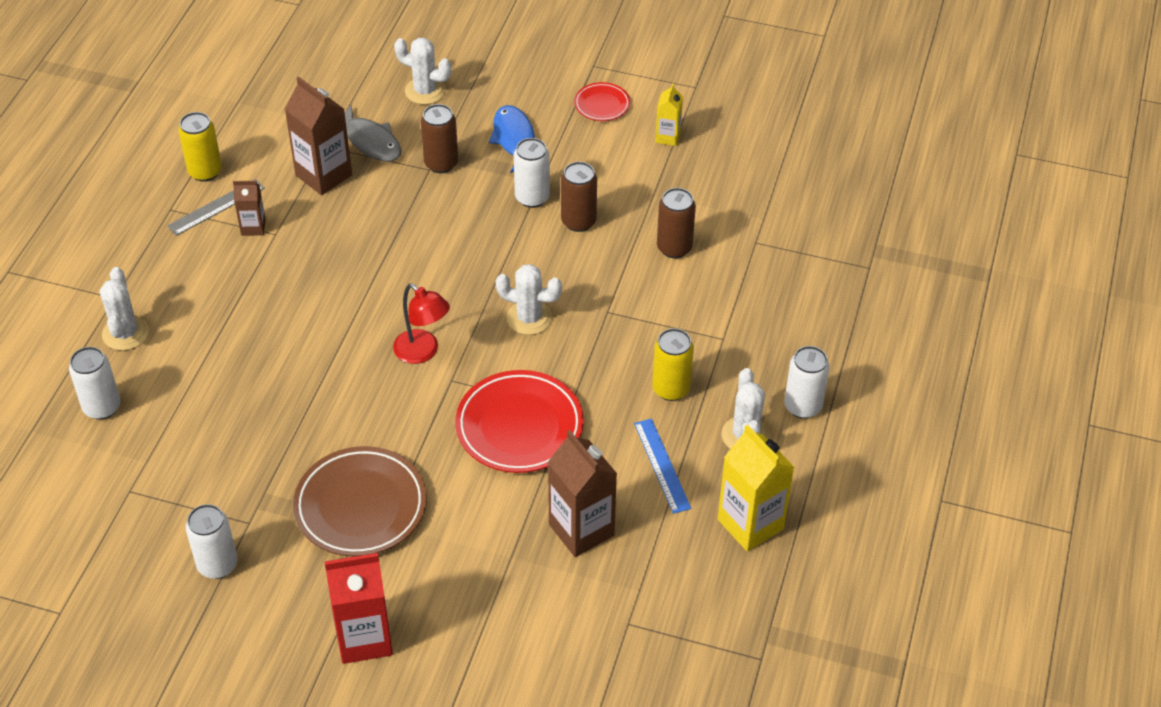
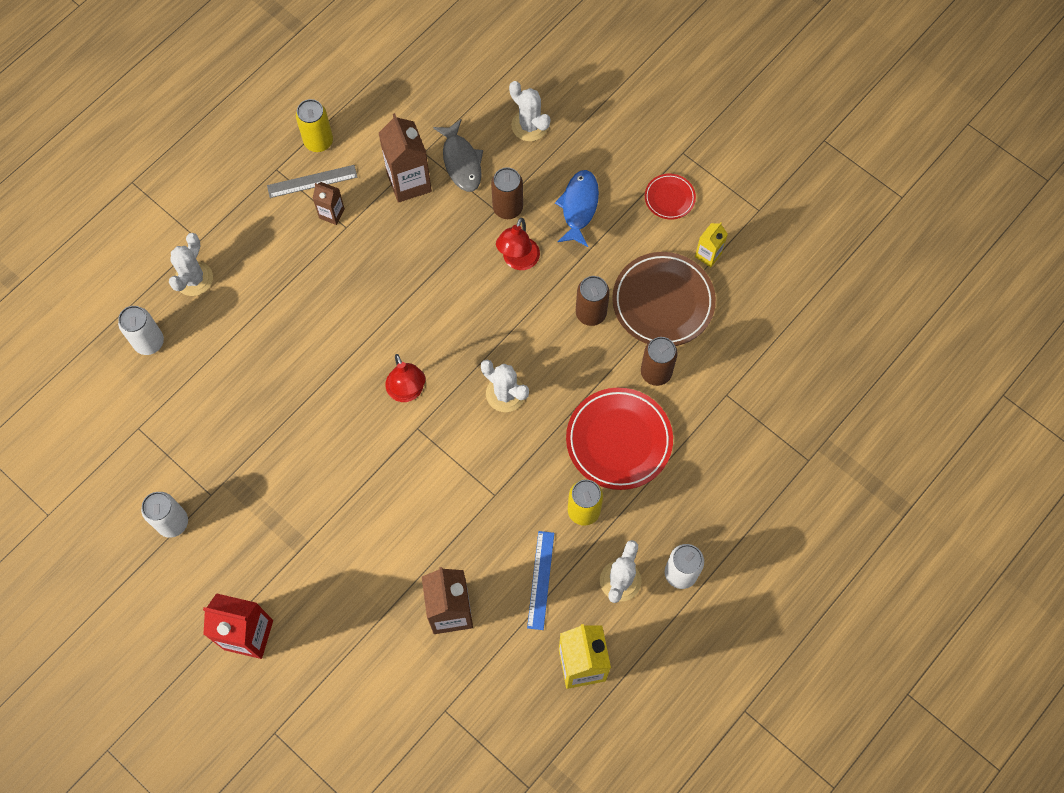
camera: 25 degrees right, 20 degrees up
(360, 506) = (297, 516): brown plate -> brown plate (663, 302)
(477, 203) = (518, 261): none -> red lamp
(519, 426) = (449, 495): red plate -> red plate (619, 440)
(532, 197) = (565, 273): white can -> none

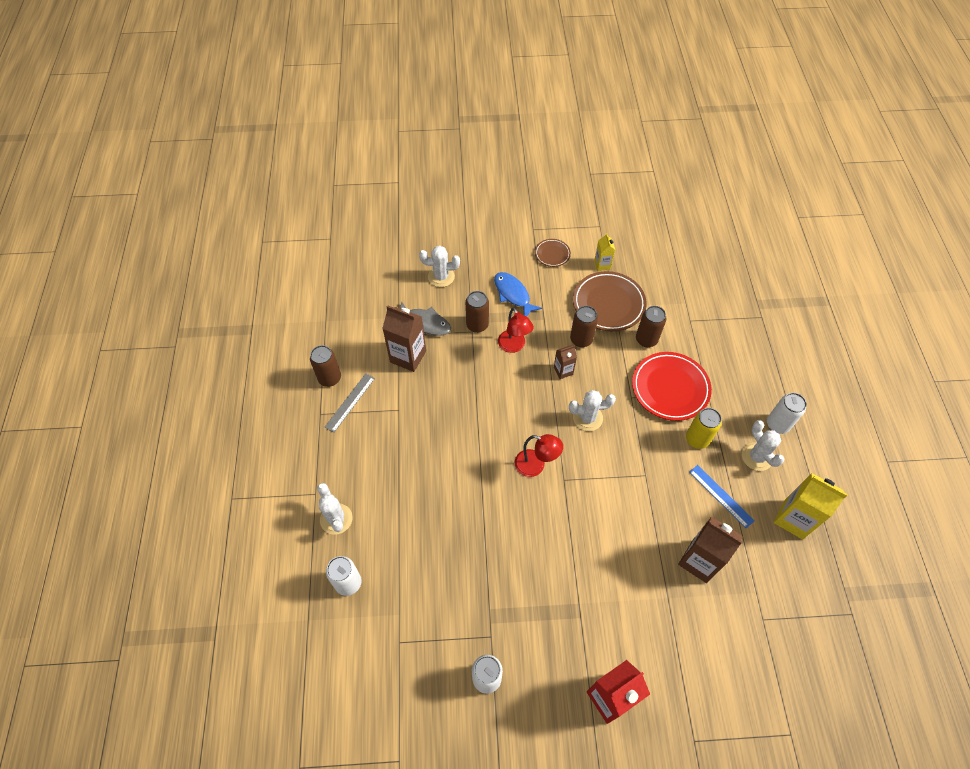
camera: 45 degrees left, 10 degrees down
(318, 141) = (330, 378): yellow can -> brown can
(331, 213) = (381, 409): brown carton -> brown carton (563, 371)
(669, 198) = (552, 254): red plate -> brown plate

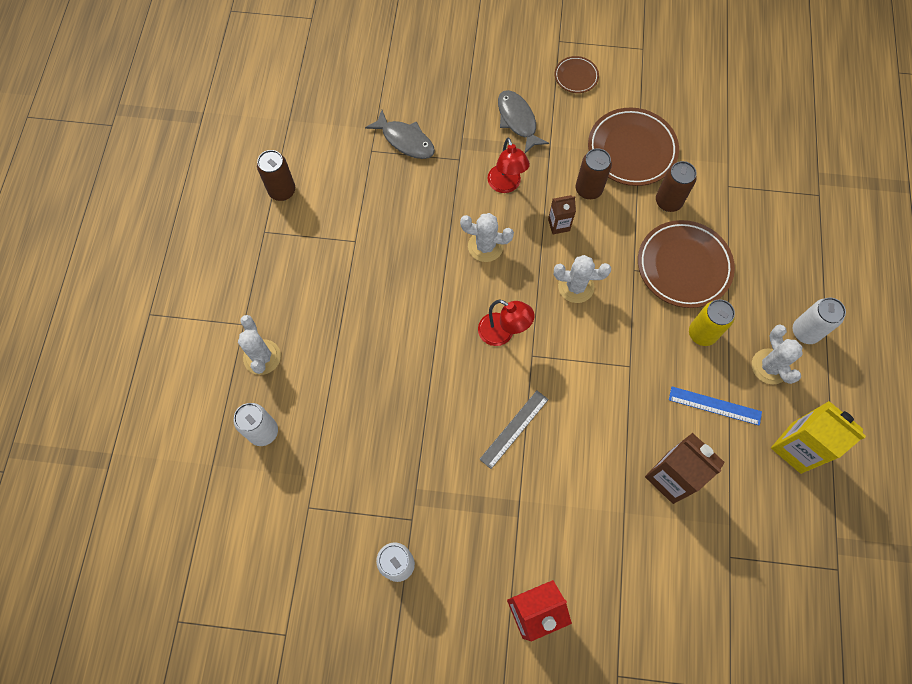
camera: 10 degrees right, 10 degrees up
(350, 402) = (301, 223): grey ruler -> grey ruler (514, 429)
(408, 356) = (377, 179): brown carton -> none
(441, 276) = (435, 85): white cactus -> white cactus (485, 246)
(477, 325) = (467, 152): brown can -> none
(513, 294) = (517, 120): blue fish -> grey fish
(602, 265) = (635, 99): yellow carton -> none
(670, 388) = (683, 266): red plate -> brown plate
(721, 496) = (715, 406): blue ruler -> blue ruler turned 45 degrees counterclockwise

